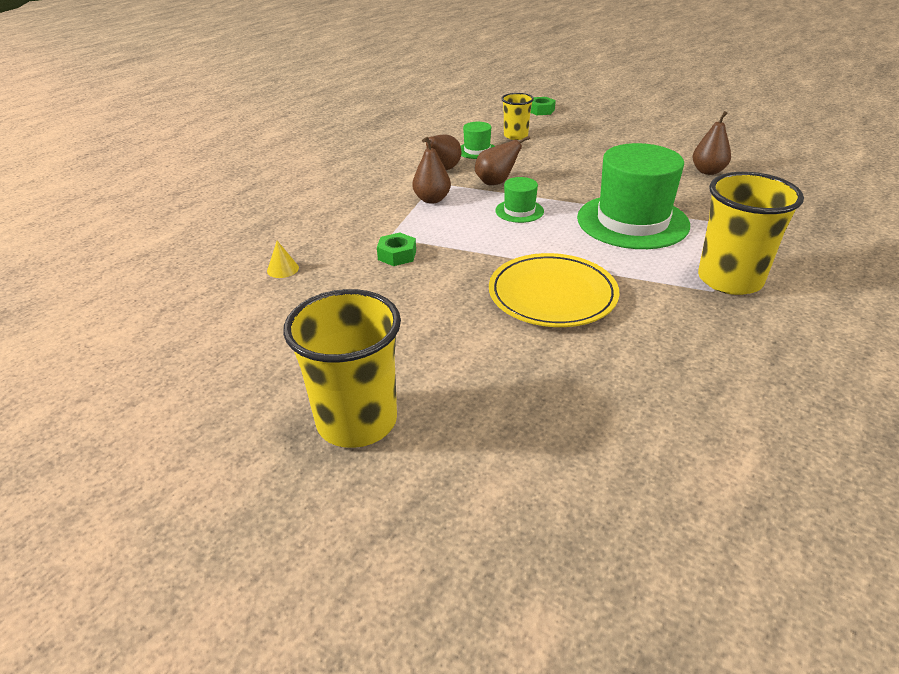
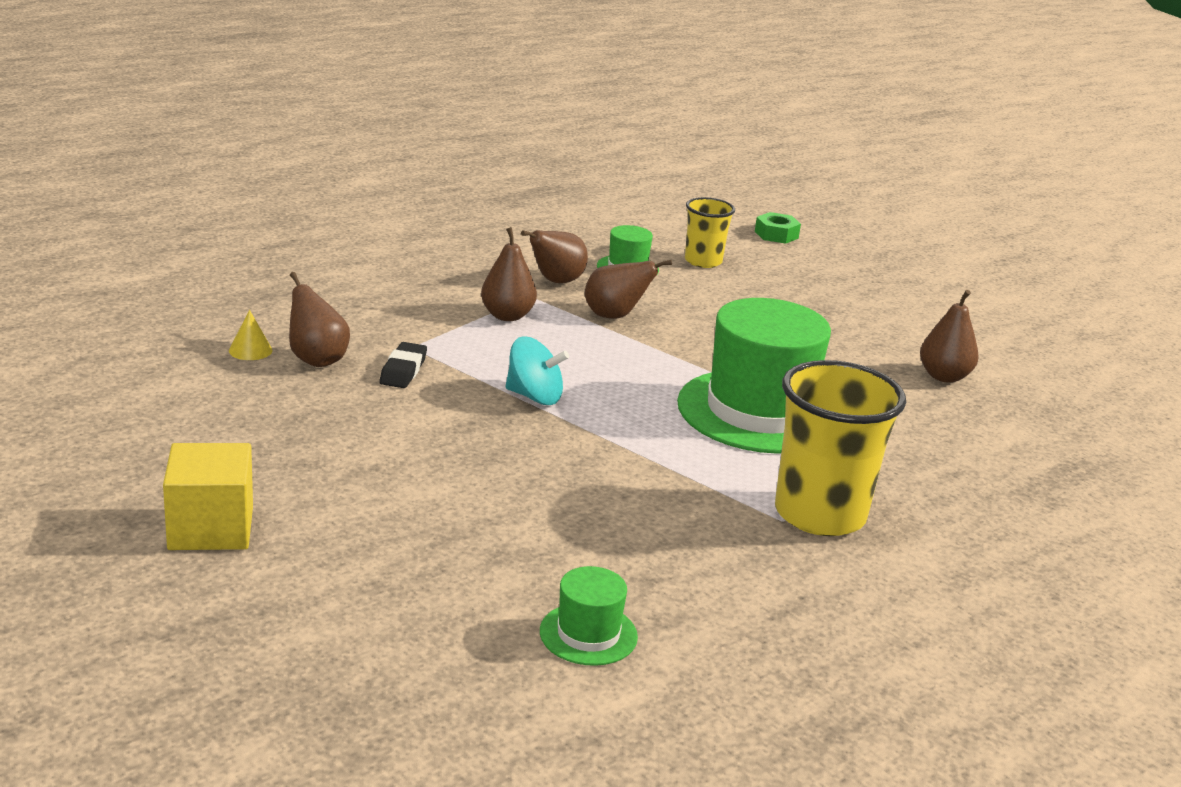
camera: 15 degrees right, 10 degrees down
(333, 263) = (316, 359): none -> brown pear
(357, 421) = (211, 528): yellow cup -> yellow cube
(397, 255) = (403, 370): green nut -> black eraser
(494, 250) = (534, 396): none -> turquoise spinning top
(519, 211) = (613, 359): green hat -> green hat (588, 634)
(552, 295) = (560, 467): yellow plate -> none

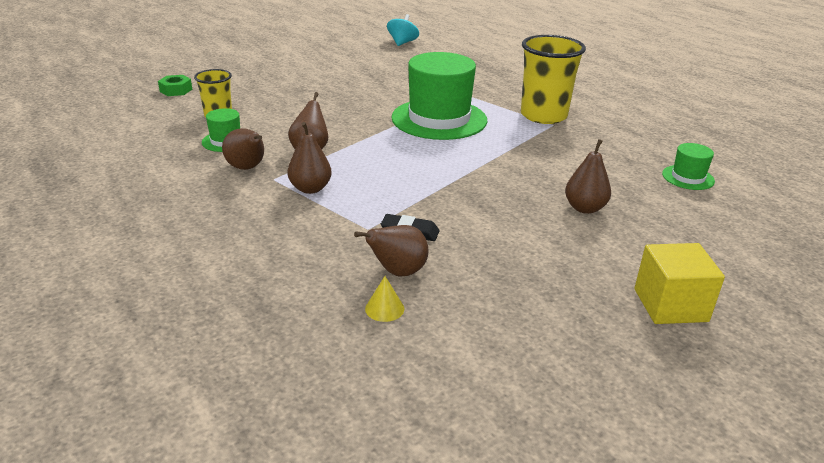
camera: 85 degrees left, 5 degrees up
(534, 396) = (438, 182): turquoise spinning top -> turquoise spinning top (402, 43)
(944, 376) = (386, 73): brown pear -> brown pear (584, 208)

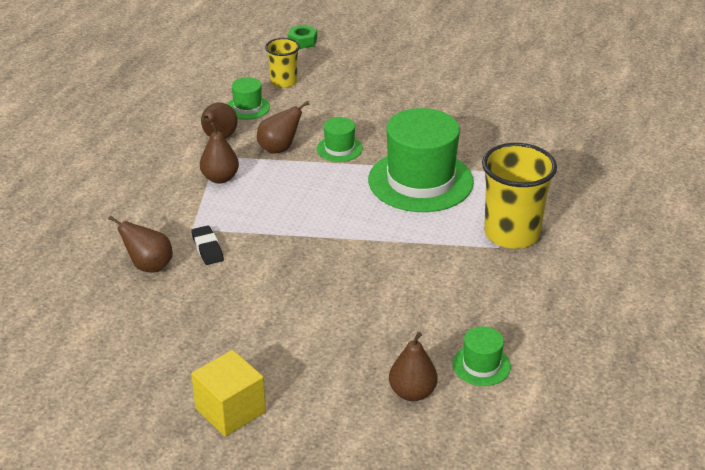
camera: 55 degrees right, 5 degrees up
(351, 129) = (339, 149): none -> green hat
(384, 308) = (102, 279): yellow cone -> none
(402, 43) = (577, 84): turquoise spinning top -> none
(584, 208) = (342, 320): brown pear -> brown pear (412, 392)

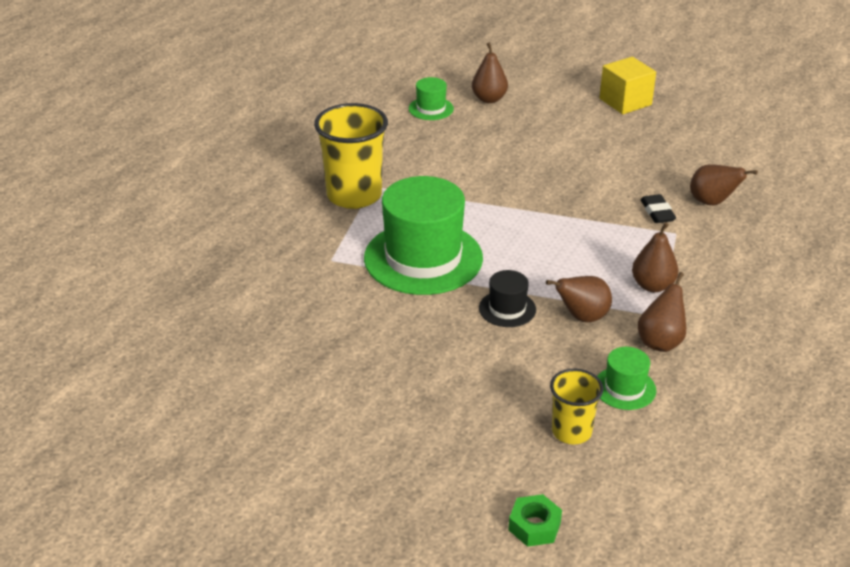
camera: 170 degrees left, 0 degrees up
(339, 149) = (507, 309): green hat -> black hat

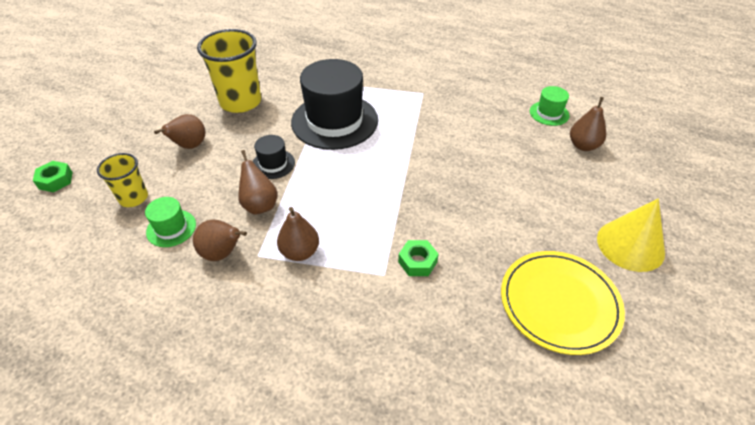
camera: 85 degrees right, 10 degrees up
(354, 195) = (408, 85): yellow cup -> yellow cup (240, 102)
(423, 258) = (334, 121): green hat -> black hat
(625, 102) = (630, 245): yellow cube -> yellow cone
(657, 212) = (417, 262): black eraser -> green nut
(694, 146) = (559, 303): none -> yellow plate
(712, 202) = (445, 311): brown pear -> brown pear (190, 146)

